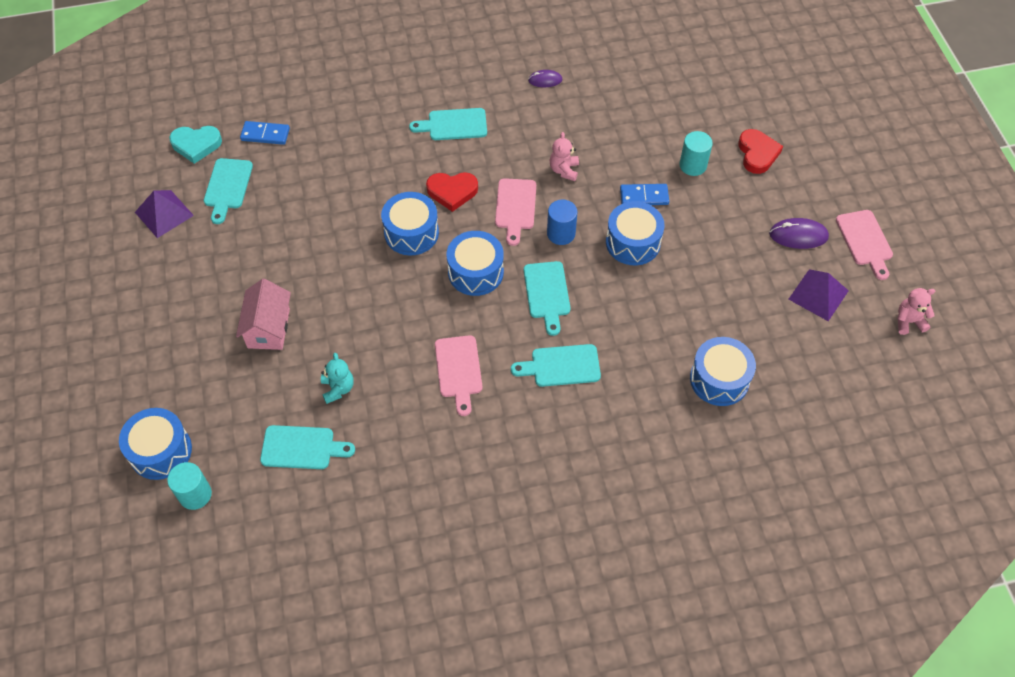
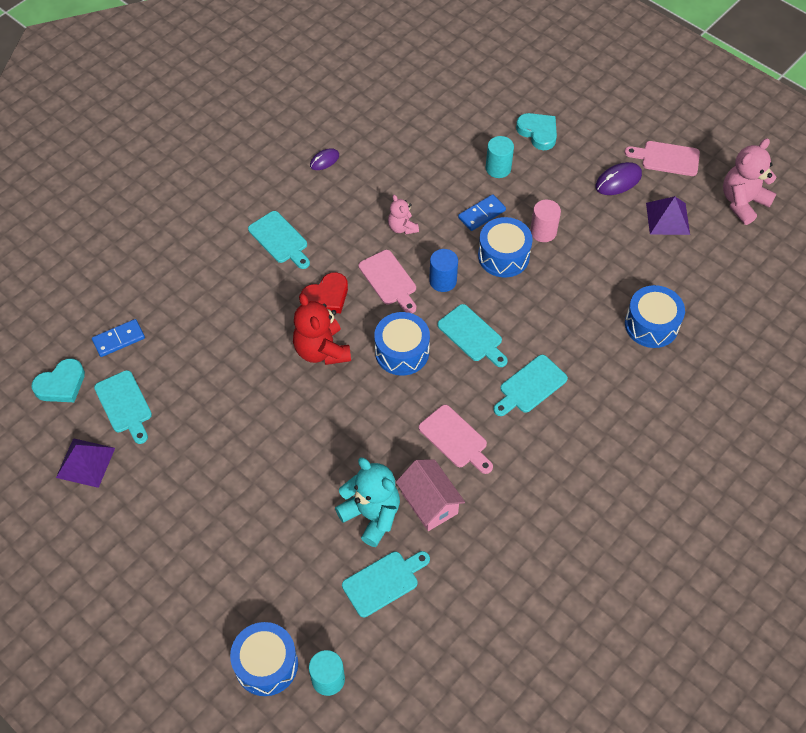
camera: 35 degrees left, 0 degrees up
(268, 328) = (269, 503): pink house -> pink house (429, 503)
(338, 388) = (371, 515): turquoise teddy bear -> turquoise teddy bear, size x1.75
(411, 233) = (322, 350): blue drum -> red teddy bear
(454, 125) = (280, 239): turquoise cutting board -> turquoise cutting board turned 90 degrees counterclockwise
(687, 242) = (543, 232): none -> pink cylinder
(757, 154) = (538, 132): red heart -> turquoise heart
(865, 241) = (667, 158): pink cutting board -> pink cutting board turned 150 degrees clockwise
(908, 321) = (742, 202): pink teddy bear -> pink teddy bear, size x1.75

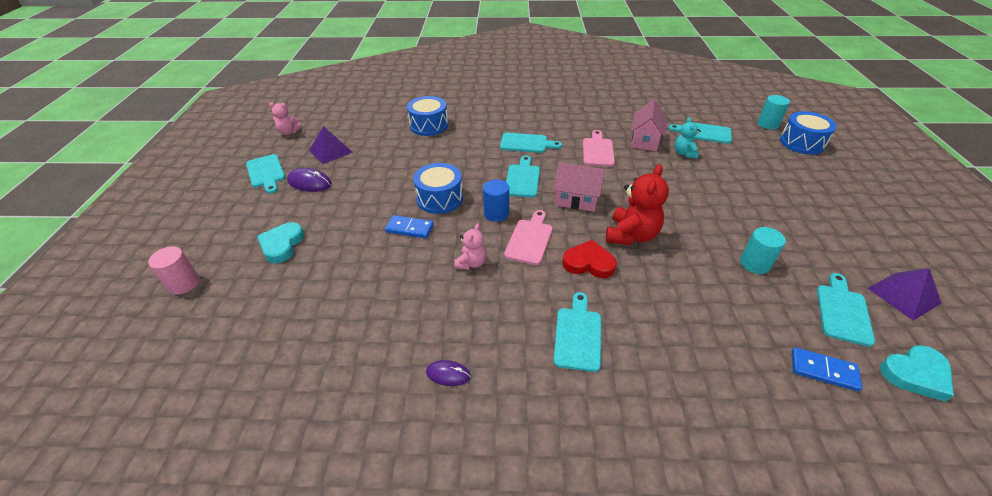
camera: 130 degrees left, 15 degrees down
(61, 384) = (915, 374): turquoise heart -> turquoise heart turned 150 degrees clockwise
(371, 515) = (684, 153): turquoise teddy bear -> turquoise teddy bear, size x0.57
(402, 352) = (576, 199): blue drum -> pink house
(498, 168) = (348, 245): turquoise cylinder -> turquoise cylinder (754, 264)
(543, 232) = (396, 192): pink cylinder -> pink cylinder (184, 283)
(667, 158) = (266, 172): pink cutting board -> turquoise cutting board
(742, 202) = (289, 132): pink teddy bear -> pink teddy bear, size x0.57

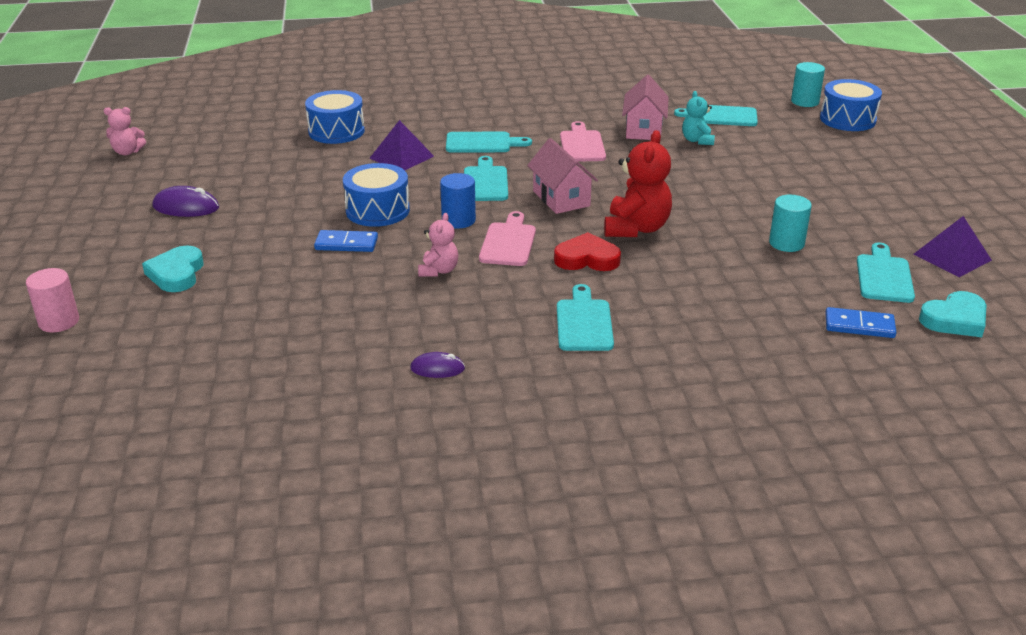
camera: 10 degrees left, 10 degrees down
(266, 172) = (115, 200): turquoise cutting board -> none
(330, 151) = (201, 170): purple pyramid -> purple pyramid (401, 157)
(576, 199) = (561, 198): pink house -> pink house turned 60 degrees clockwise

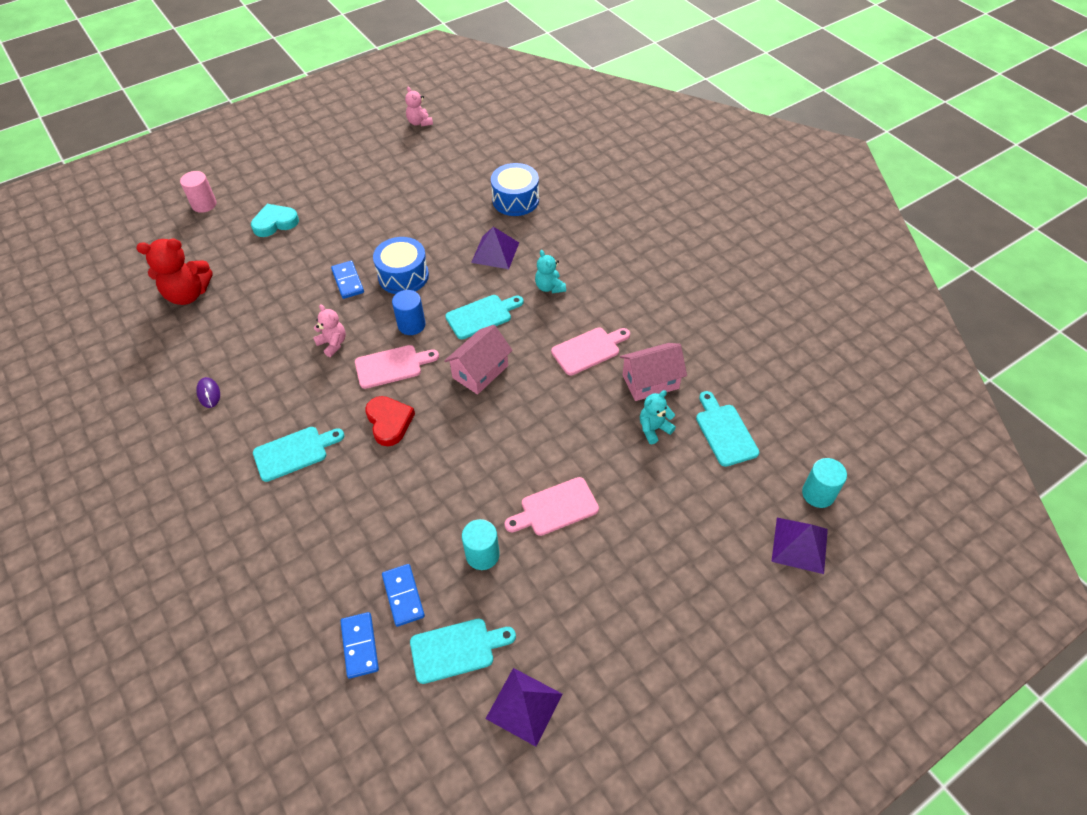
camera: 65 degrees right, 20 degrees up
(186, 207) = (359, 185): purple mouse -> none
(438, 271) = (333, 344): pink teddy bear -> pink teddy bear turned 120 degrees counterclockwise
(482, 143) = (549, 287): turquoise cutting board -> turquoise teddy bear
(636, 228) = (454, 437): red teddy bear -> red teddy bear (188, 294)
(754, 199) = (555, 508): none -> pink cutting board
(812, 292) = (403, 596): none -> blue domino
(847, 119) = (799, 545): blue drum -> purple pyramid
(955, 319) = (401, 726): turquoise heart -> none

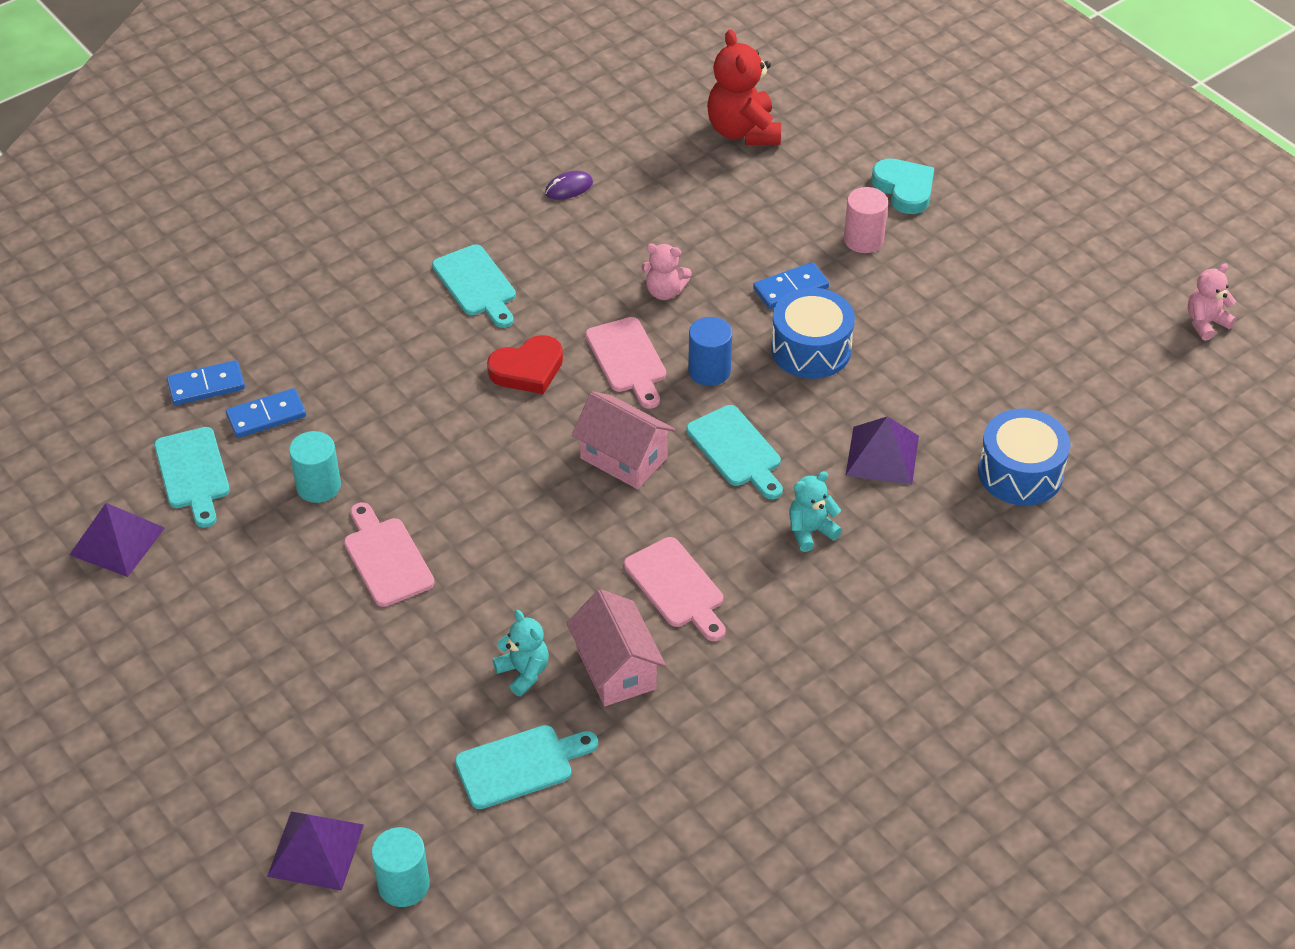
camera: 85 degrees right, 5 degrees down
(204, 204) = (930, 107): pink cylinder -> pink cylinder (863, 240)
(333, 344) = (664, 291): pink teddy bear -> pink teddy bear turned 60 degrees clockwise

